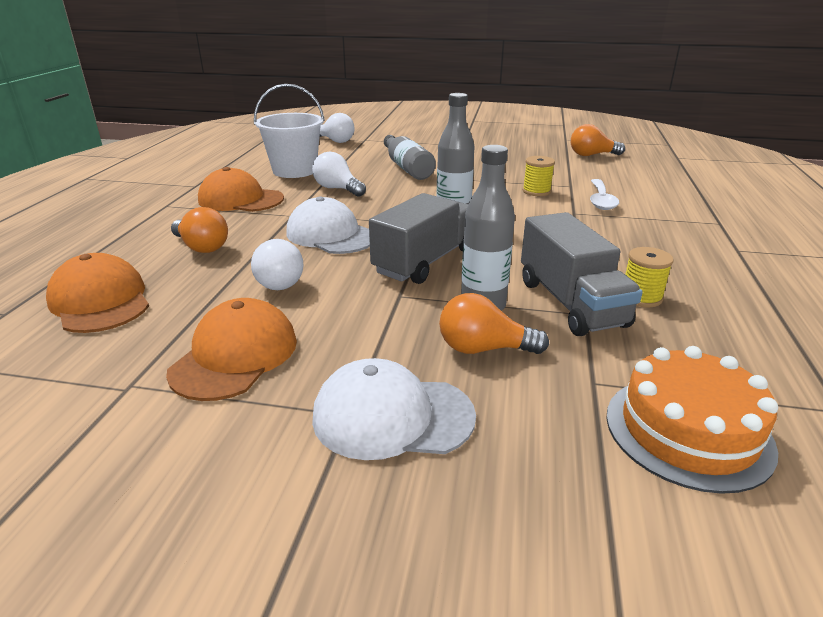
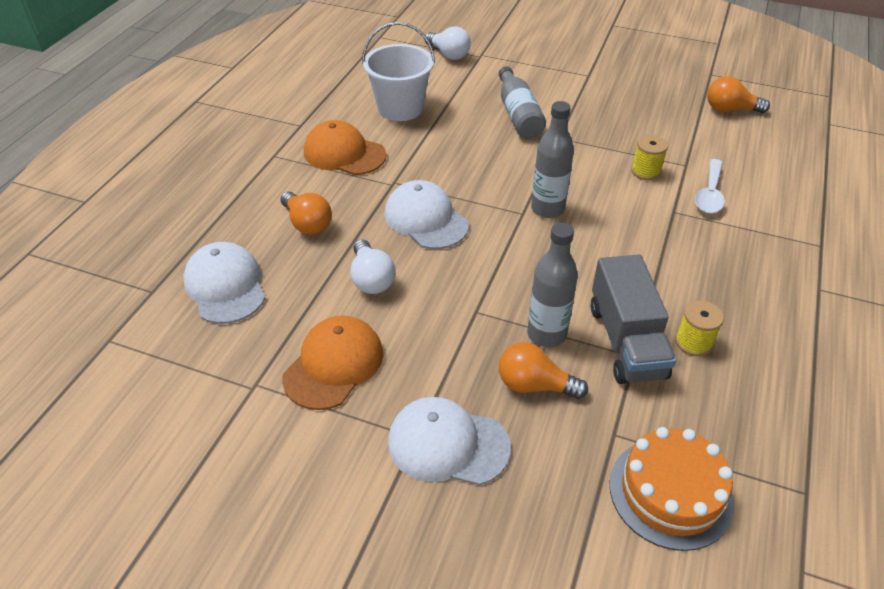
camera: 10 degrees right, 15 degrees up
(100, 301) = (225, 286): orange cap -> white cap
(337, 189) = (441, 145): white light bulb -> none
(425, 261) = (508, 268): grey truck -> none

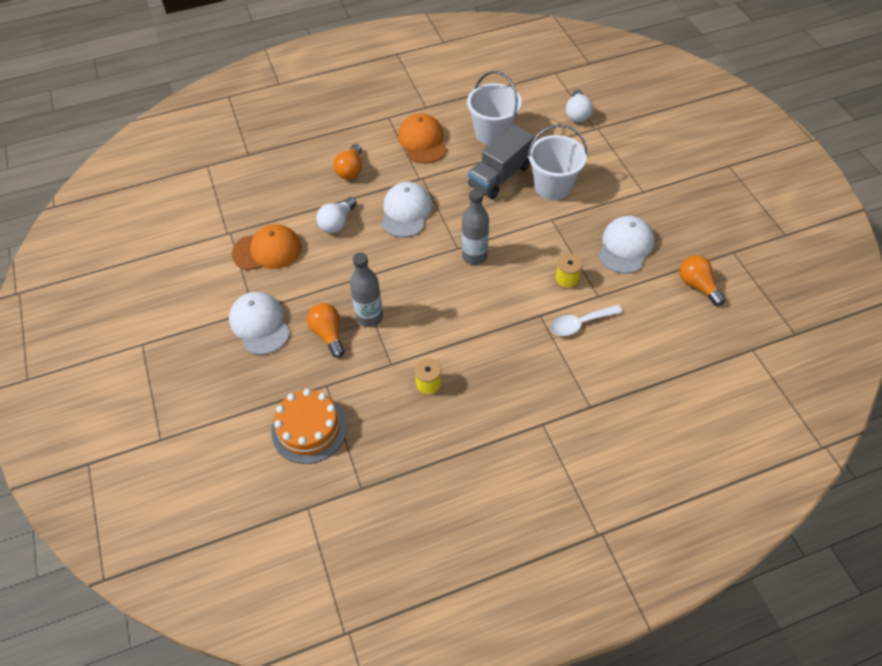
camera: 50 degrees right, 10 degrees up
(225, 286) = (277, 175): white cap -> white cap (625, 246)
(518, 114) = (553, 186): grey bottle -> white bucket
(626, 341) = (398, 354): grey truck -> grey truck (500, 176)

